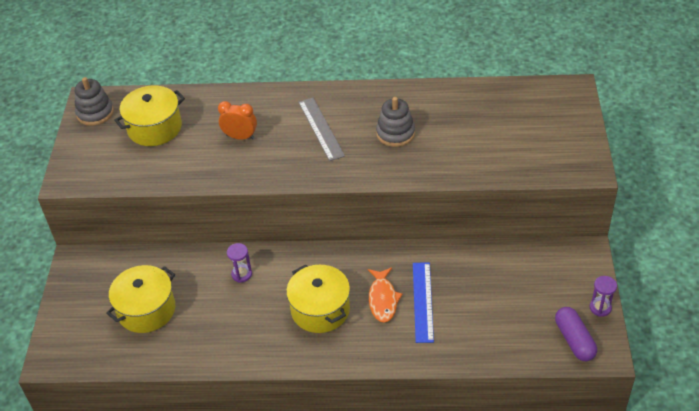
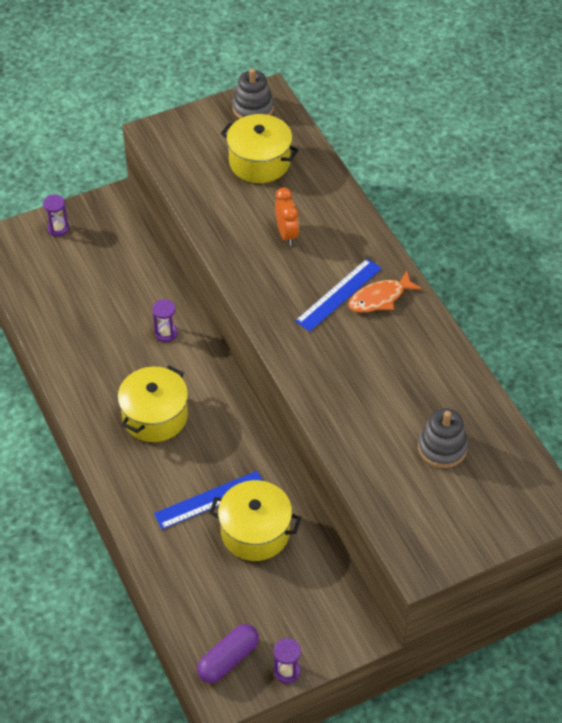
camera: 60 degrees right, 5 degrees up
(72, 311) = (58, 228): none -> purple hourglass
(146, 310) = (86, 281): yellow pot -> yellow pot (255, 532)
(321, 128) = (339, 294): grey ruler -> blue ruler
(383, 299) = (195, 464): orange fish -> orange fish (380, 298)
(395, 133) = (370, 362): grey stacking toy -> grey stacking toy (442, 448)

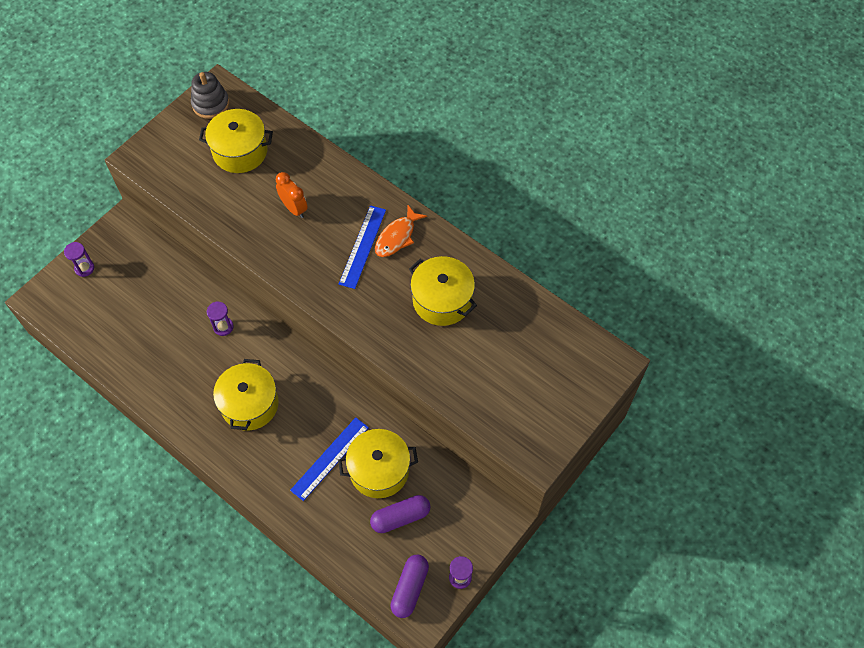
camera: 25 degrees left, 10 degrees up
(254, 586) = (400, 517): none -> purple capsule
(396, 376) = (442, 300): none -> yellow pot
(442, 448) = (507, 347): grey stacking toy -> none

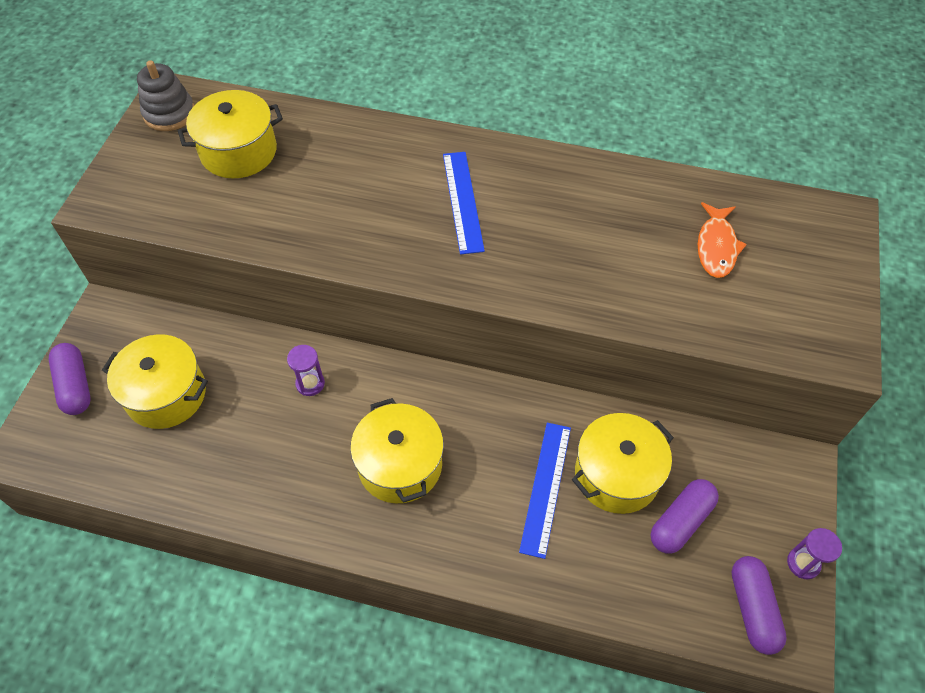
camera: 25 degrees left, 5 degrees down
(84, 268) = (75, 385): purple hourglass -> purple capsule
(294, 208) = (348, 190): orange clock -> none
(397, 237) = (498, 176): orange fish -> orange fish (716, 247)
(442, 300) = (600, 224): yellow pot -> yellow pot (166, 394)

